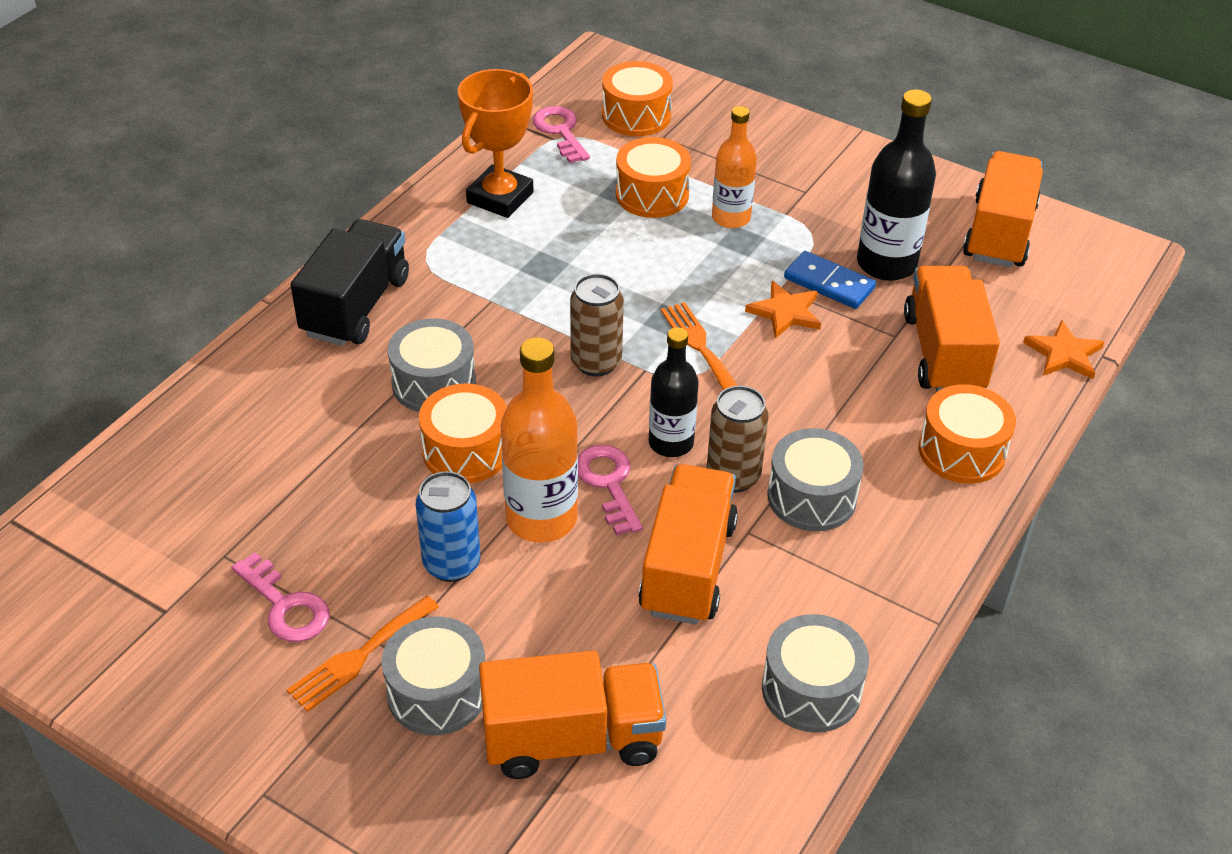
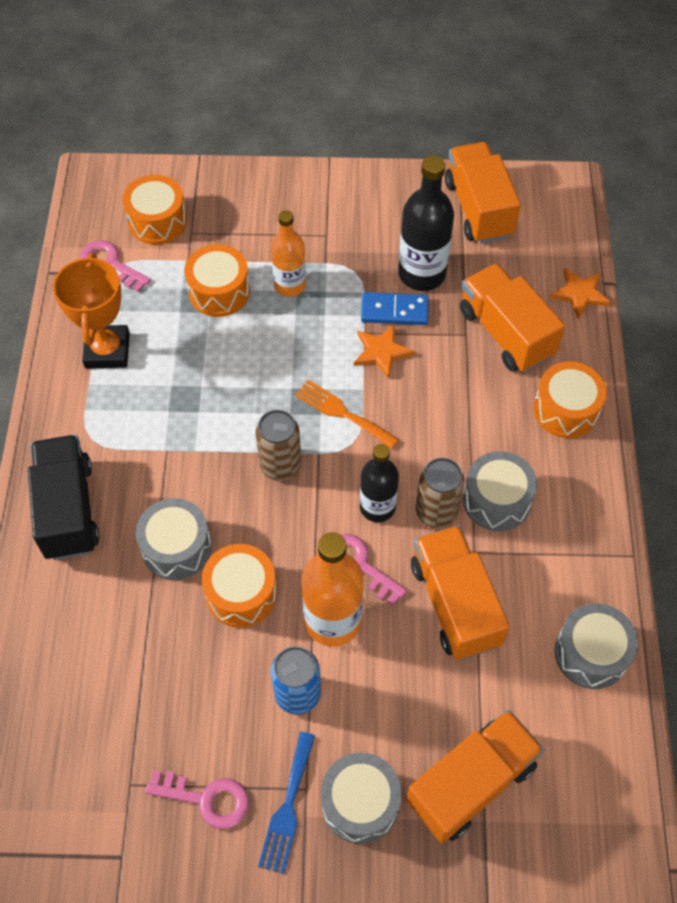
camera: 30 degrees left, 15 degrees up
(359, 656) = (287, 808): orange fork -> blue fork

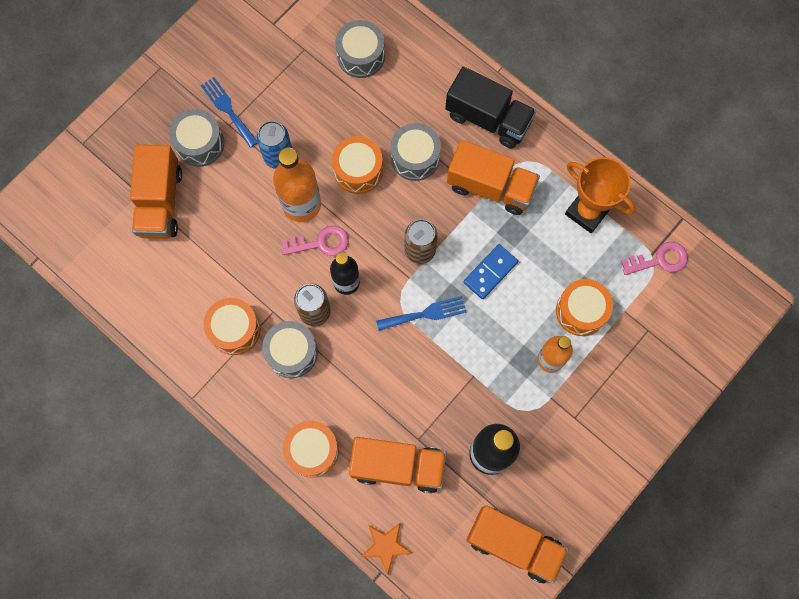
camera: 130 degrees right, 15 degrees up
(157, 221) = (676, 315): orange drum -> orange drum (234, 329)
(206, 799) = (266, 77): pink key -> none
(342, 413) = (425, 314): orange fork -> blue fork
(381, 352) = (449, 374): orange star -> none
(394, 311) = (474, 409): blue domino -> blue domino (490, 272)
(455, 603) = (254, 274): orange truck -> orange truck (490, 186)
(591, 653) = (164, 321): grey drum -> grey drum (361, 56)

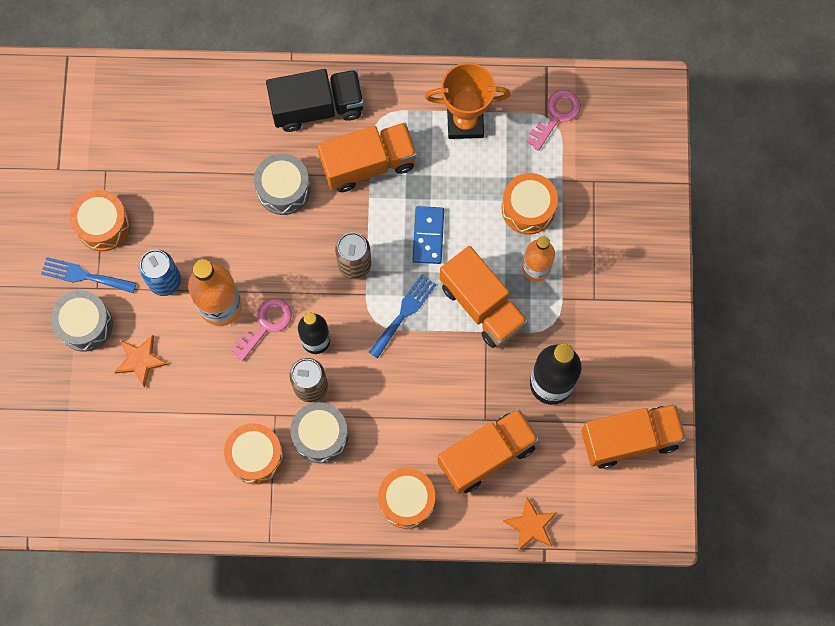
camera: 40 degrees left, 0 degrees up
(160, 202) = (95, 402): orange truck -> orange truck (482, 305)
(215, 198) = (140, 360): none -> orange star
(358, 170) = (244, 238): orange drum -> orange drum (103, 225)
(361, 56) = (161, 137): grey drum -> none

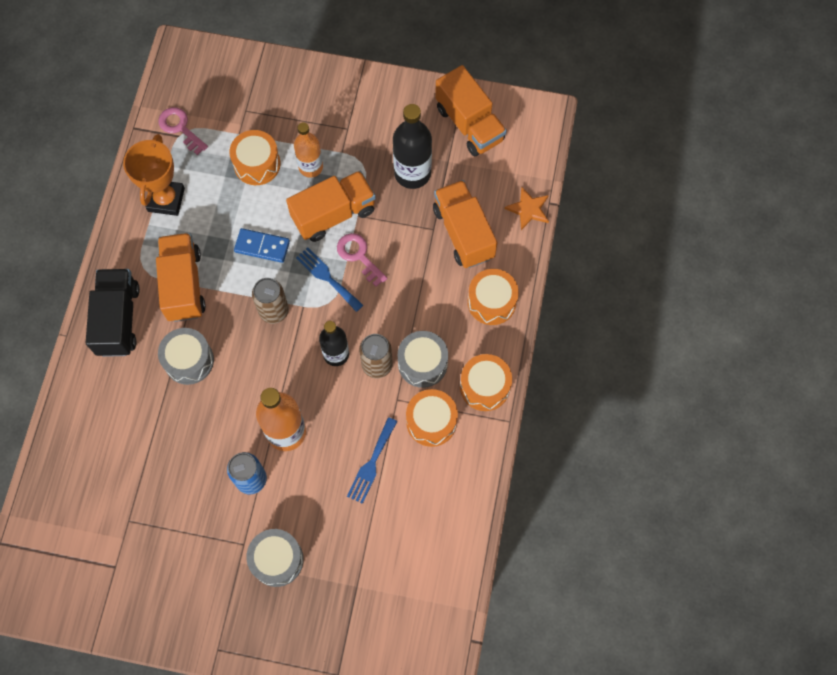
camera: 80 degrees left, 5 degrees down
(84, 275) = (228, 554): blue fork -> blue fork (371, 464)
(103, 225) = (183, 530): orange drum -> orange drum (484, 387)
(140, 360) = (322, 512): orange star -> none
(266, 325) = (313, 395): pink key -> pink key (359, 256)
(629, 439) = (469, 124): orange truck -> orange truck turned 150 degrees clockwise

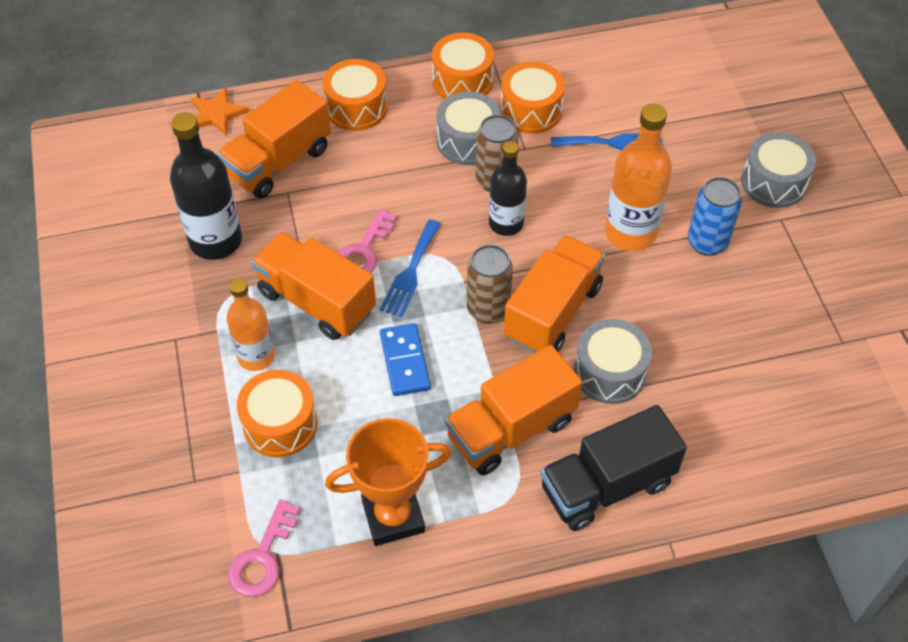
camera: 115 degrees left, 15 degrees down
(469, 124) = (115, 208): orange truck -> orange truck (552, 312)

